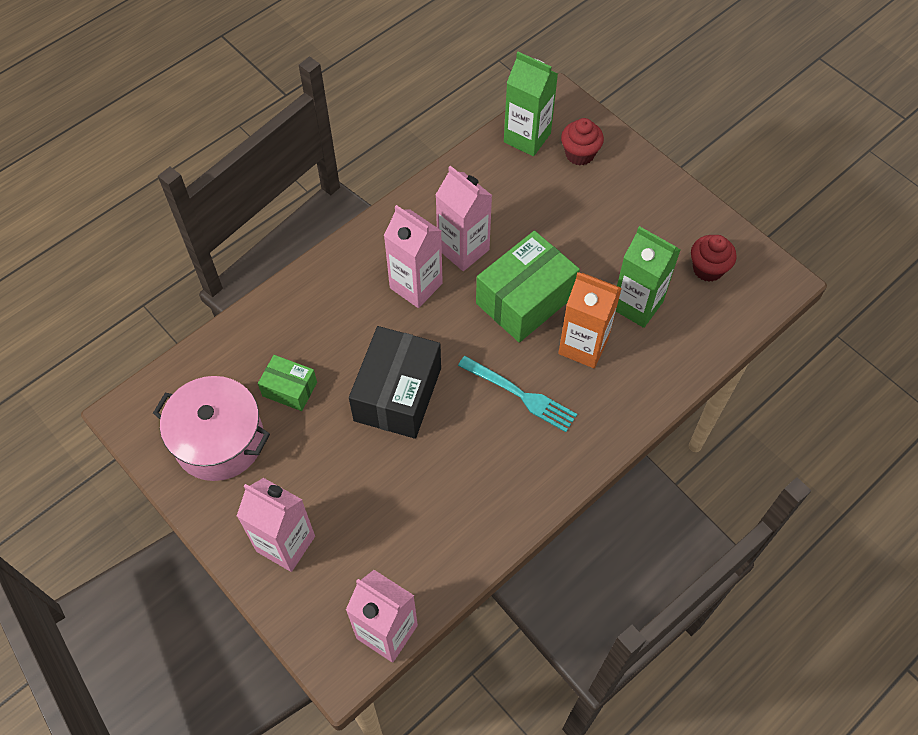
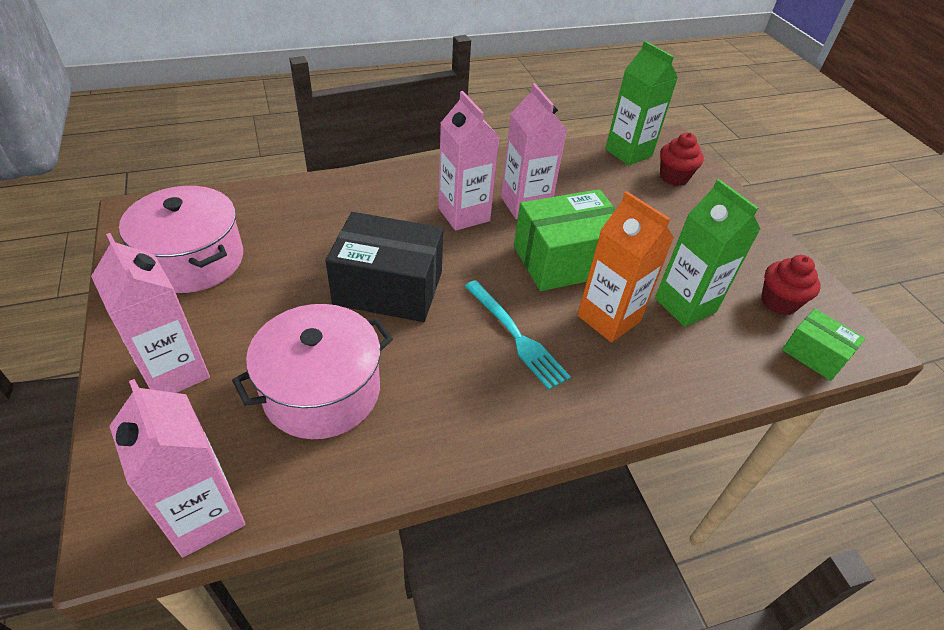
camera: 20 degrees right, 15 degrees down
(289, 389) = (290, 246): green box -> green box (814, 354)
(397, 394) = (388, 288): black box -> black box turned 60 degrees clockwise
(404, 509) = (322, 391): none -> pink pot

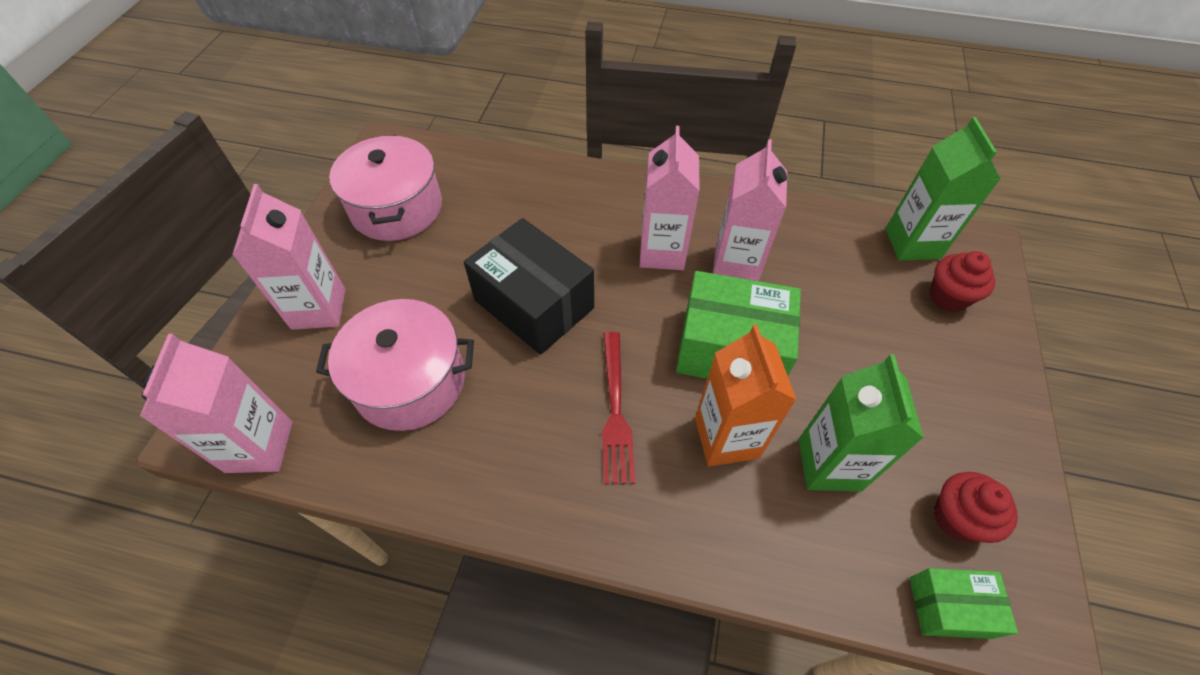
camera: 35 degrees right, 10 degrees up
(517, 337) = (616, 412): turquoise fork -> red fork
(814, 354) = (949, 607): green box -> green box turned 75 degrees counterclockwise

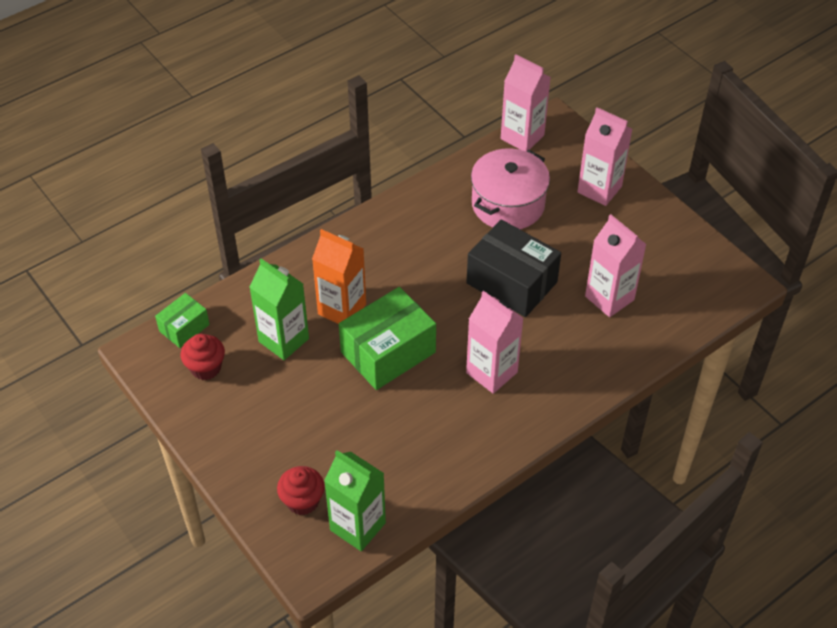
camera: 130 degrees right, 5 degrees down
(397, 208) = (662, 259): pink pot -> none
(534, 304) = (511, 283): black box -> black box turned 45 degrees clockwise
(616, 412) = (404, 274): red fork -> none
(736, 265) = (442, 404): pink carton -> pink carton (609, 298)

